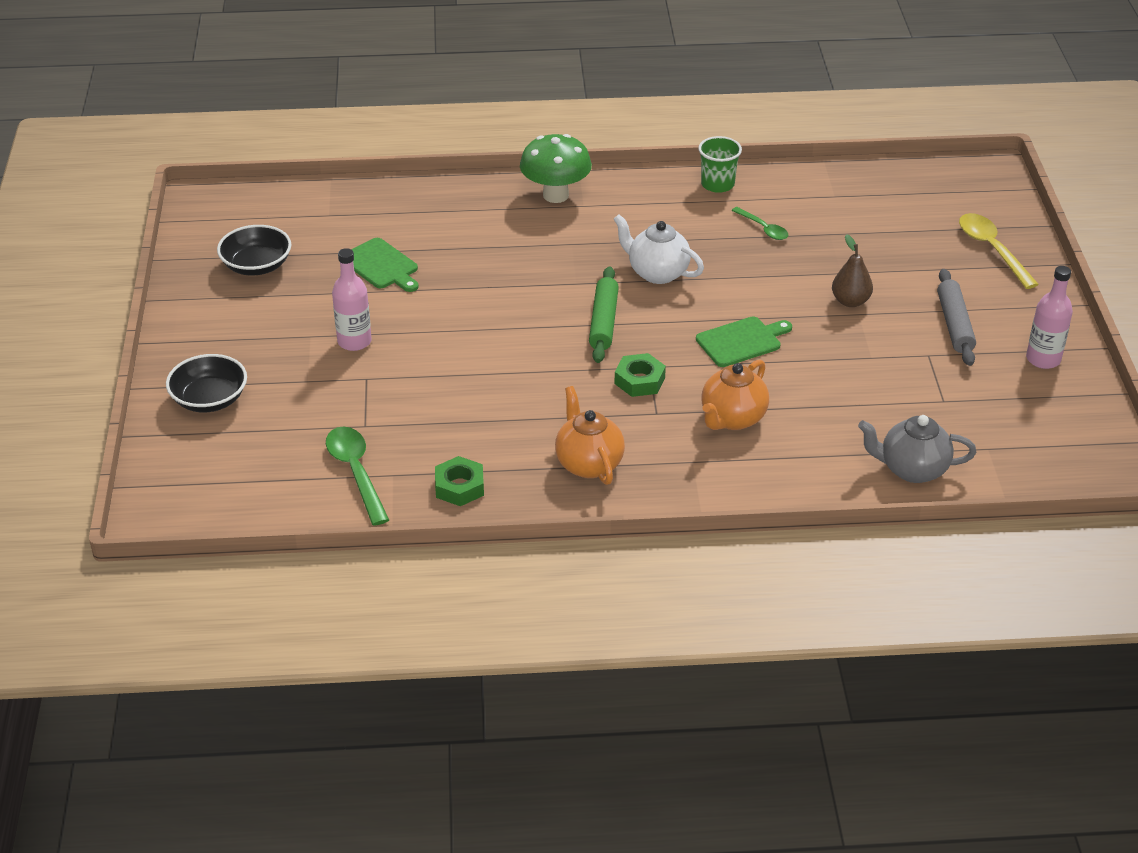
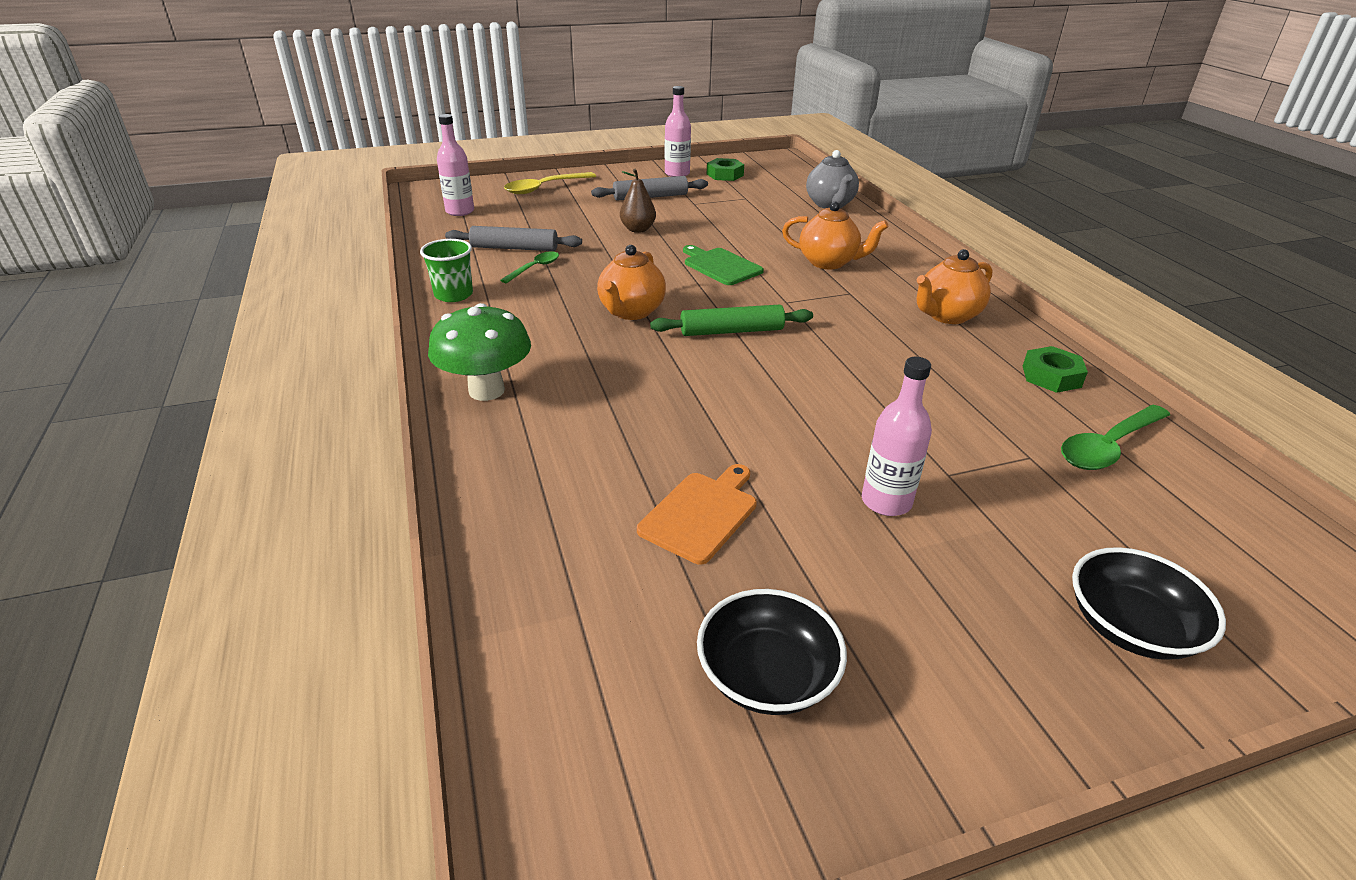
camera: 105 degrees left, 5 degrees down
(381, 266) = (701, 514): green cutting board -> orange cutting board
(639, 380) = (811, 304): green nut -> green nut (725, 175)
(657, 273) = (631, 312): white teapot -> orange teapot
(814, 220) = (514, 248): none -> grey rolling pin
(921, 191) = (460, 211): none -> pink bottle

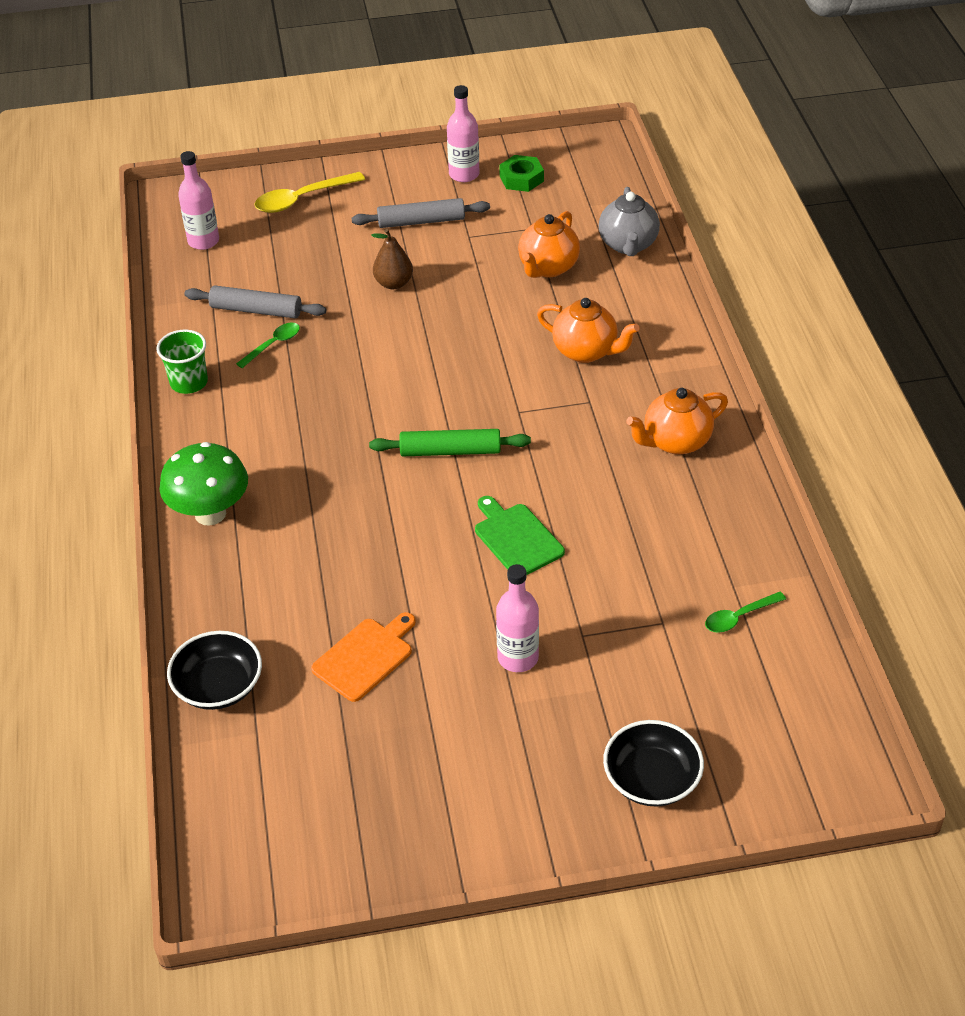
camera: 10 degrees right, 10 degrees up
(631, 312) = (359, 417): orange teapot -> orange teapot (548, 267)
(720, 266) = (467, 351): green cutting board -> green cutting board (516, 538)
(767, 675) = (376, 789): black bowl -> black bowl (218, 686)
(1051, 376) = (736, 531): green nut -> none
(1108, 447) = (739, 617): green spoon -> green spoon, size x0.61

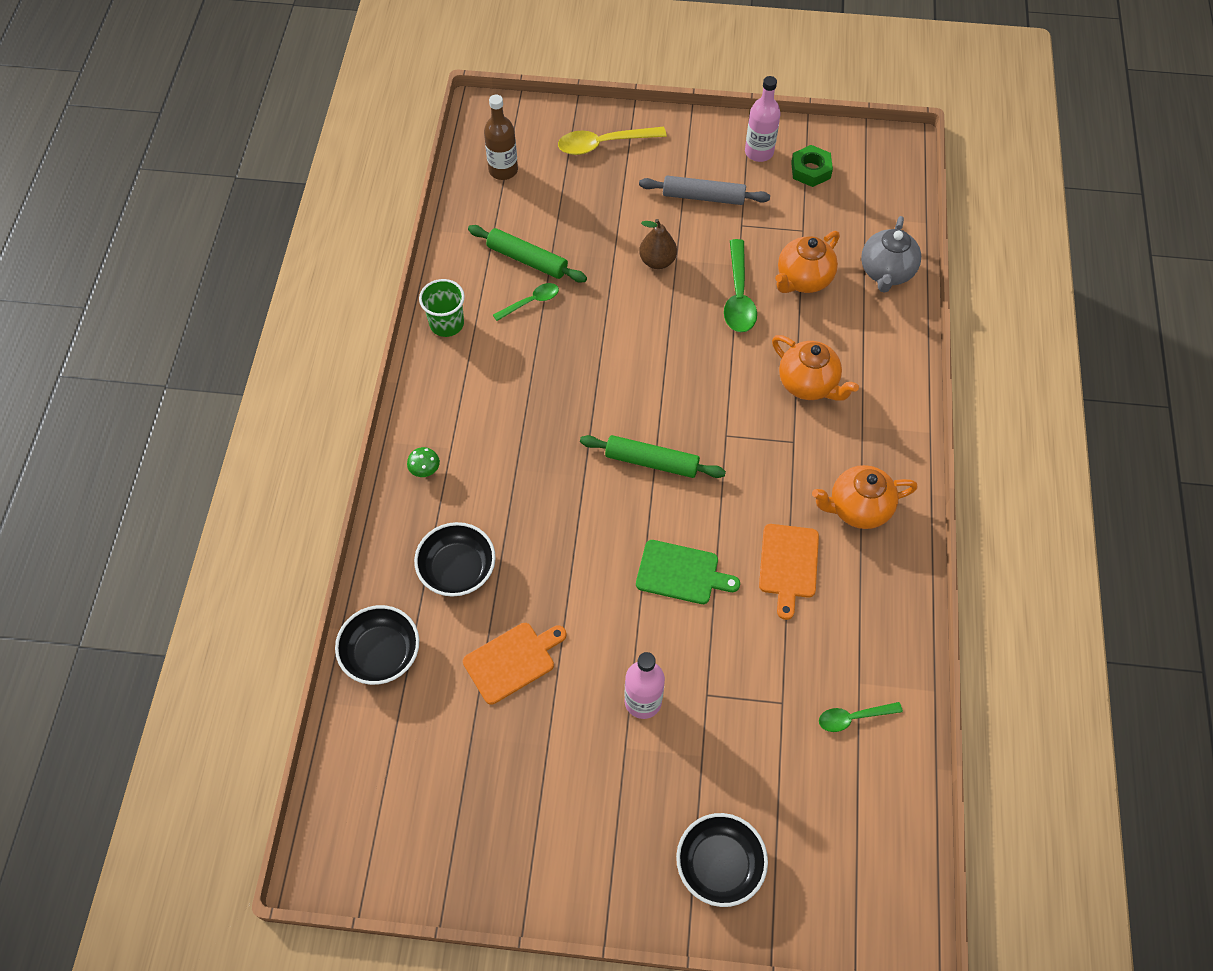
camera: 15 degrees right, 15 degrees up
(203, 241) = (503, 170): pink bottle -> brown bottle
(210, 513) = (425, 470): green mushroom -> green mushroom, size x0.41
(256, 310) = (527, 259): grey rolling pin -> green rolling pin
(276, 591) = (457, 569): none -> black bowl
(488, 294) = (738, 296): none -> green spoon
(516, 538) = (681, 573): green cutting board -> green cutting board turned 120 degrees clockwise
(623, 505) = (788, 565): none -> orange cutting board

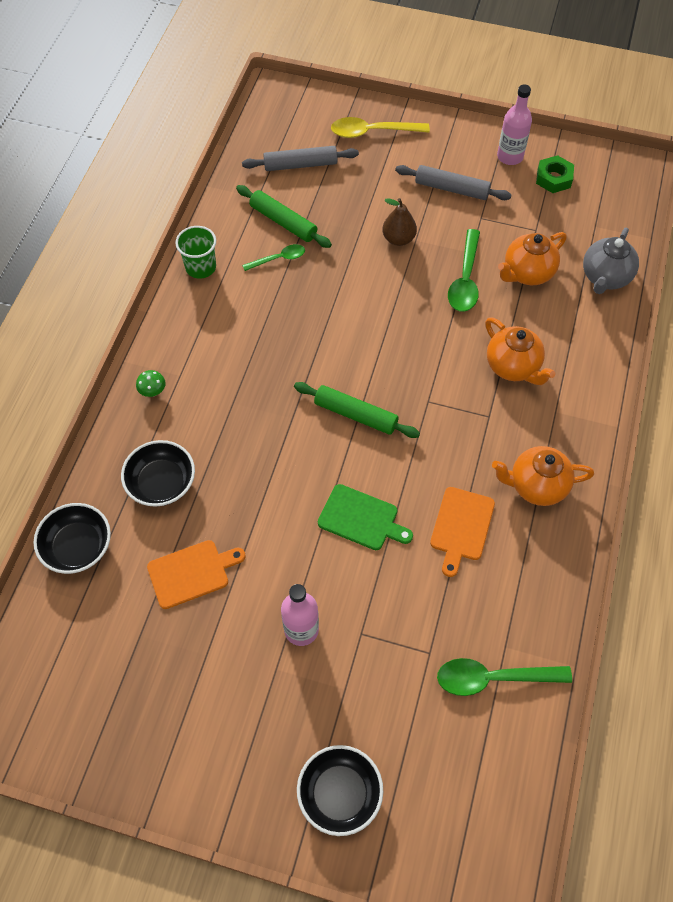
camera: 10 degrees right, 0 degrees up
(503, 170) = (279, 143): brown bottle -> none
(532, 192) = (300, 165): none -> grey rolling pin
(853, 718) = (493, 678): green spoon -> green spoon, size x1.65

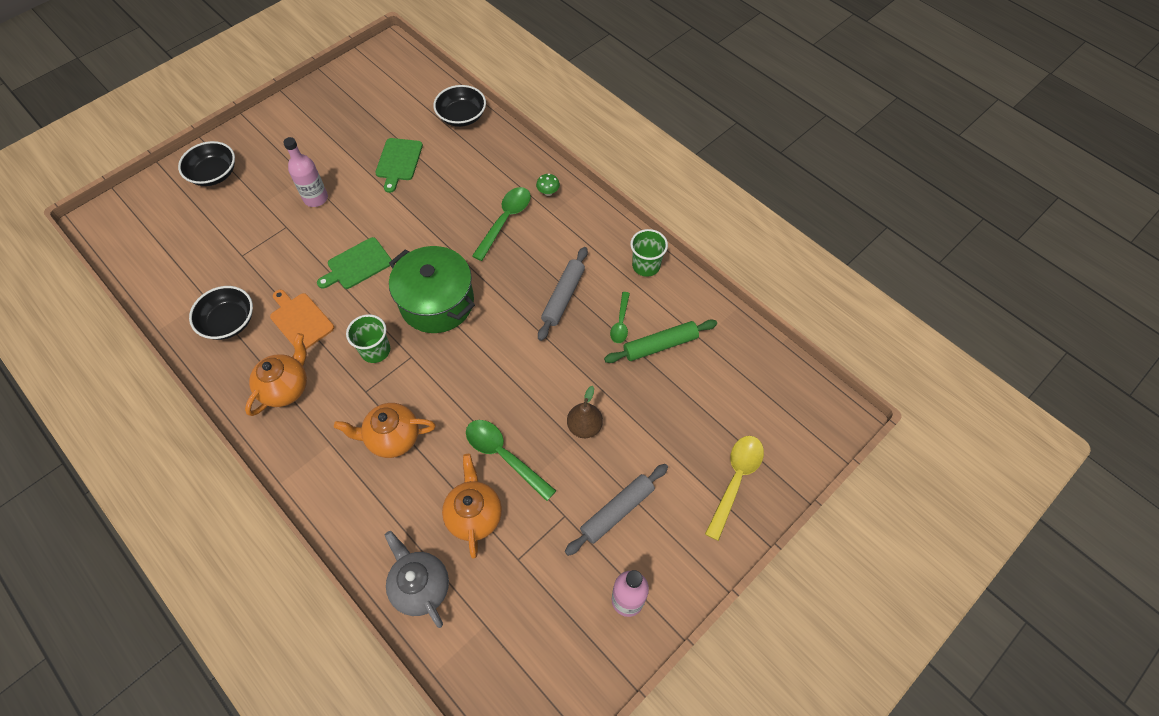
camera: 120 degrees right, 0 degrees up
(161, 483) = (473, 170): black bowl -> black bowl (229, 322)
(192, 573) = (398, 162): orange cutting board -> green cutting board
(300, 165) = (723, 392): grey rolling pin -> grey rolling pin (563, 297)
(355, 415) = (437, 302): green rolling pin -> green pot
(443, 435) = (375, 350): none -> green cup
(493, 678) = (196, 280): green spoon -> green spoon (505, 220)
(553, 178) = (571, 627): green nut -> none

